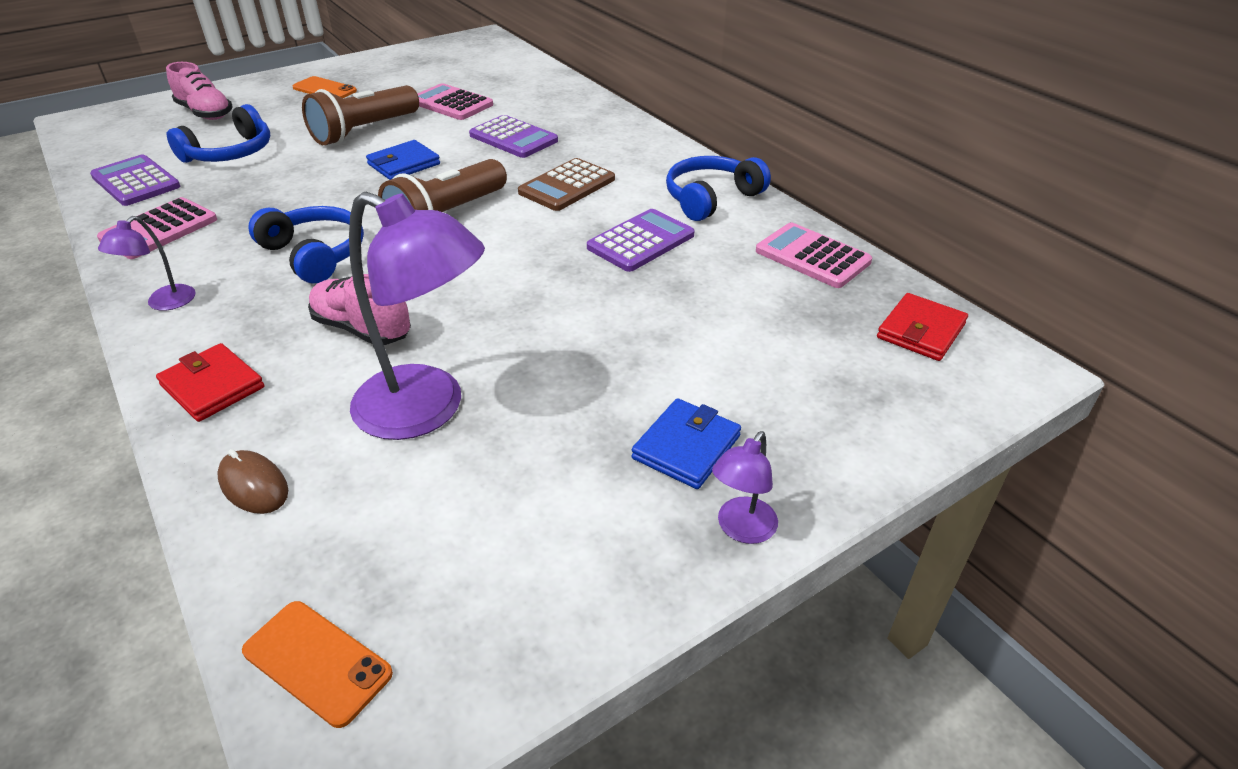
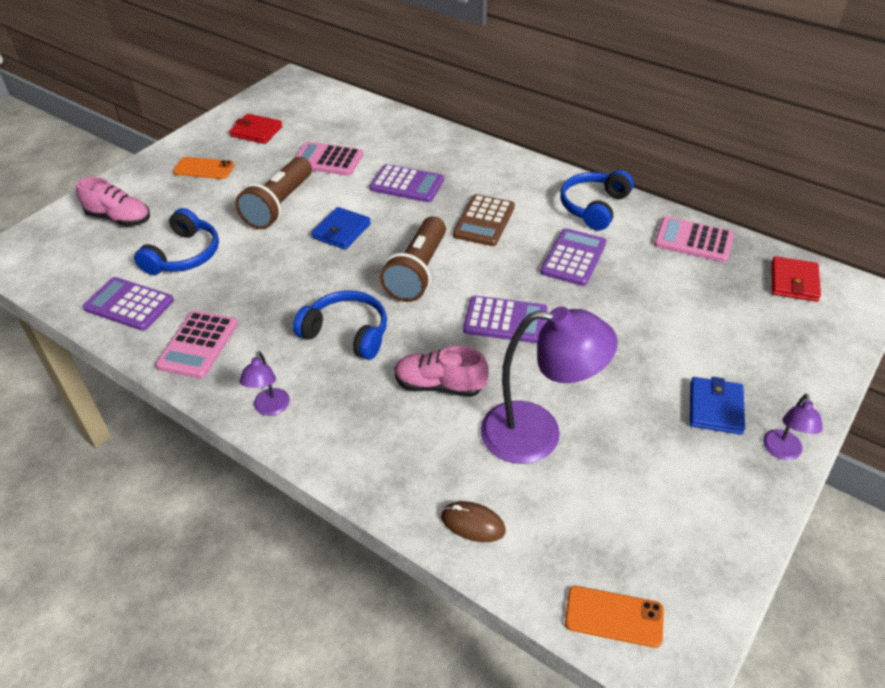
camera: 20 degrees left, 5 degrees up
(212, 386) = (374, 463): red wallet -> red wallet (256, 131)
(501, 284) = (505, 320): none -> purple calculator

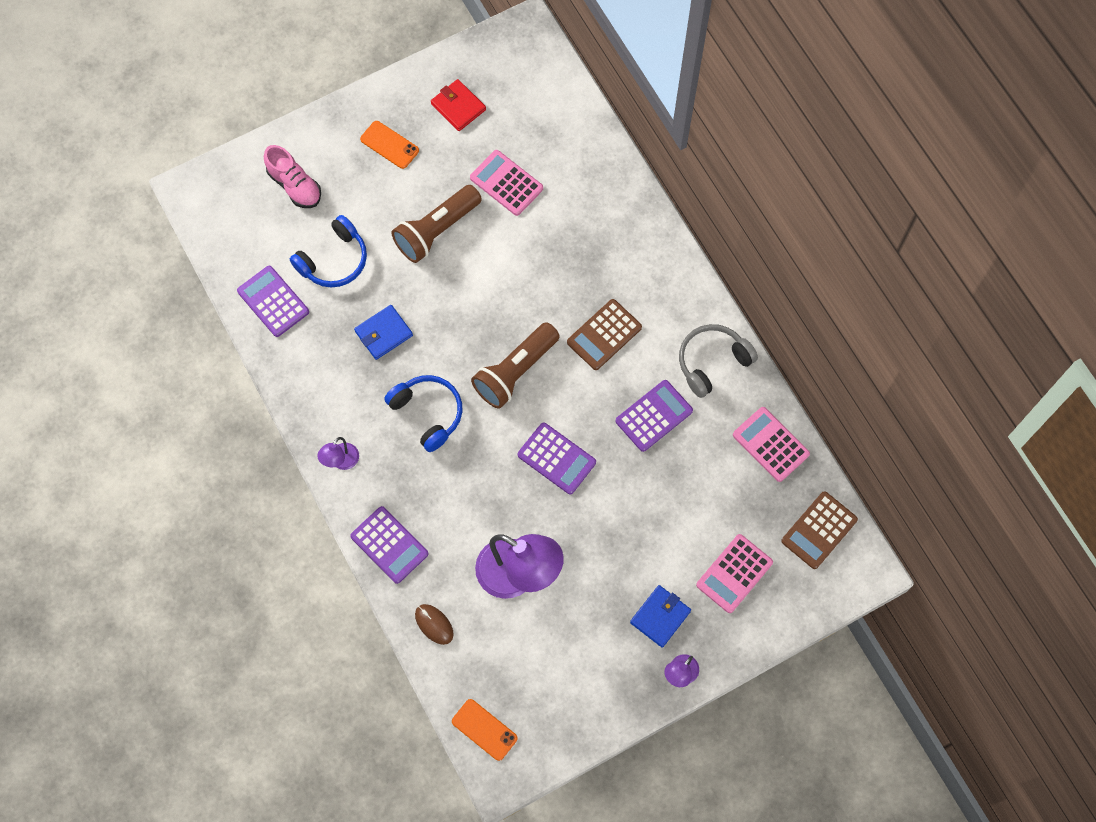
camera: 25 degrees right, 25 degrees up
(198, 345) = (312, 372): pink calculator -> pink calculator (734, 574)
(341, 231) = (475, 290): blue wallet -> blue wallet (383, 333)
(407, 184) = (562, 253): purple calculator -> purple calculator (389, 545)
(439, 385) = (472, 499): pink shoe -> none
(594, 207) = (712, 362): blue headphones -> grey headphones
(793, 282) = (819, 530): red wallet -> brown calculator

